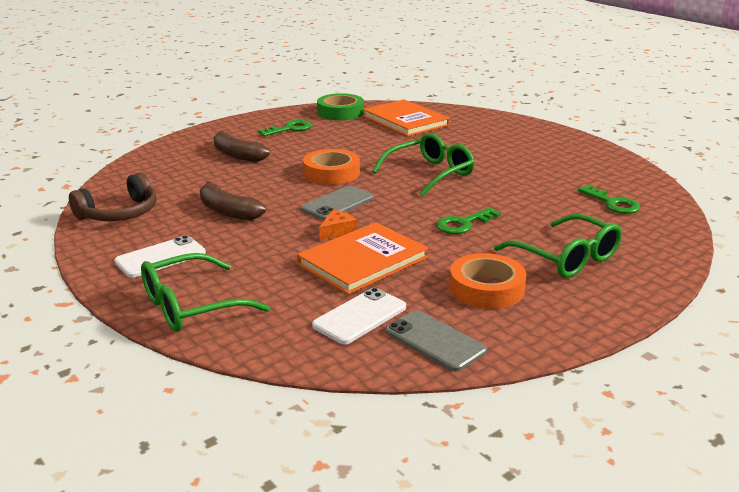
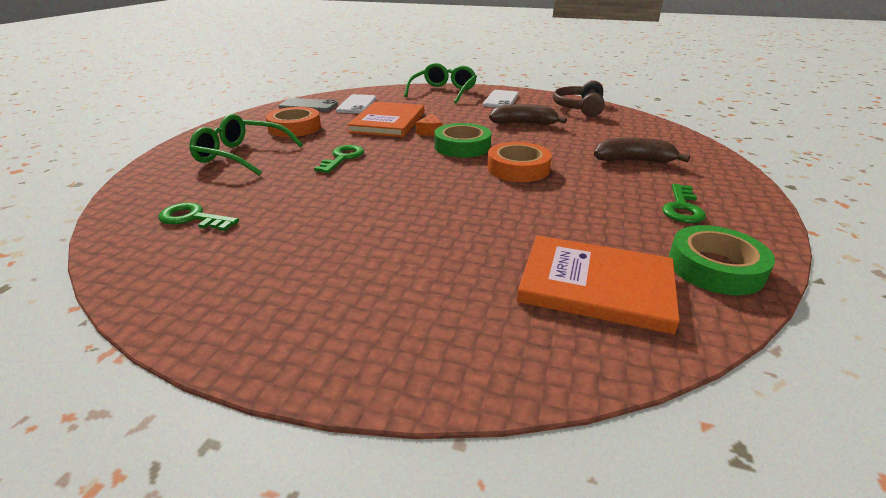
camera: 145 degrees right, 5 degrees up
(337, 204) = (462, 146): grey phone -> green tape
(430, 173) = (426, 196): green glasses -> none

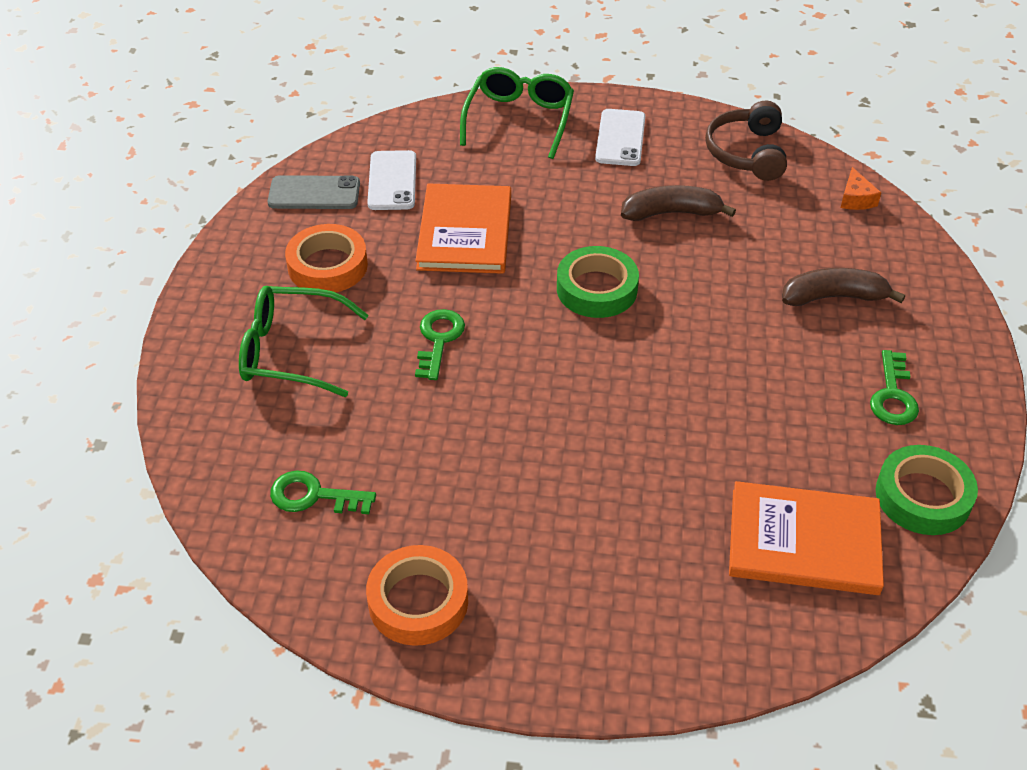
camera: 10 degrees left, 15 degrees up
(430, 131) = (537, 252): orange cheese -> orange cheese (856, 199)
(518, 168) = (685, 335): orange tape -> orange tape (418, 601)

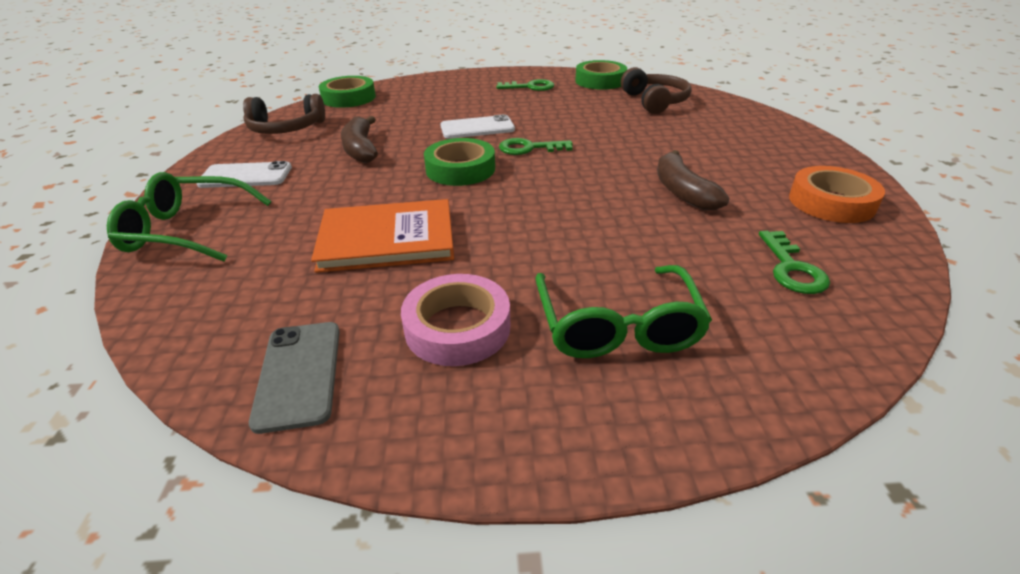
camera: 100 degrees left, 10 degrees down
(327, 266) = (457, 327): orange tape -> pink tape
(392, 181) = (284, 304): white phone -> white phone (477, 128)
(439, 339) = (552, 232): green key -> green key (529, 148)
(804, 541) = (654, 101): orange book -> brown headphones
(834, 297) = (450, 100): brown banana -> brown banana (682, 191)
(856, 199) = (349, 98): orange cheese -> green tape

